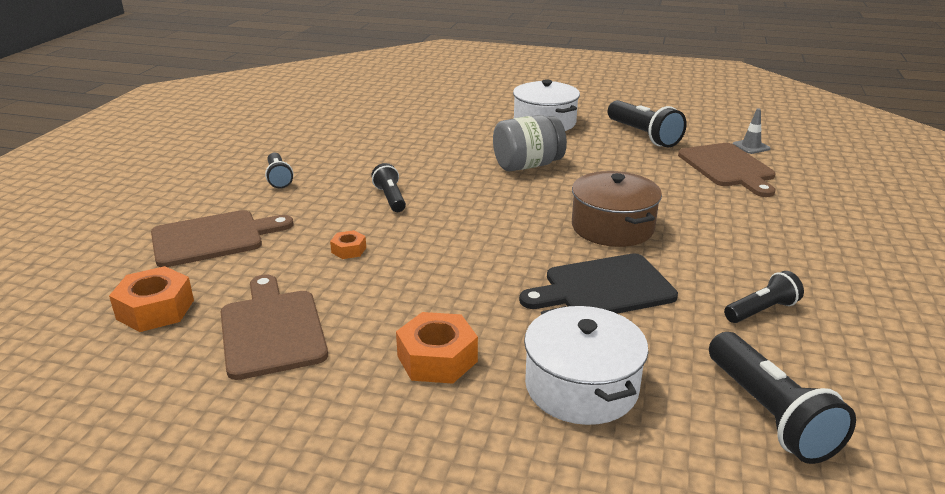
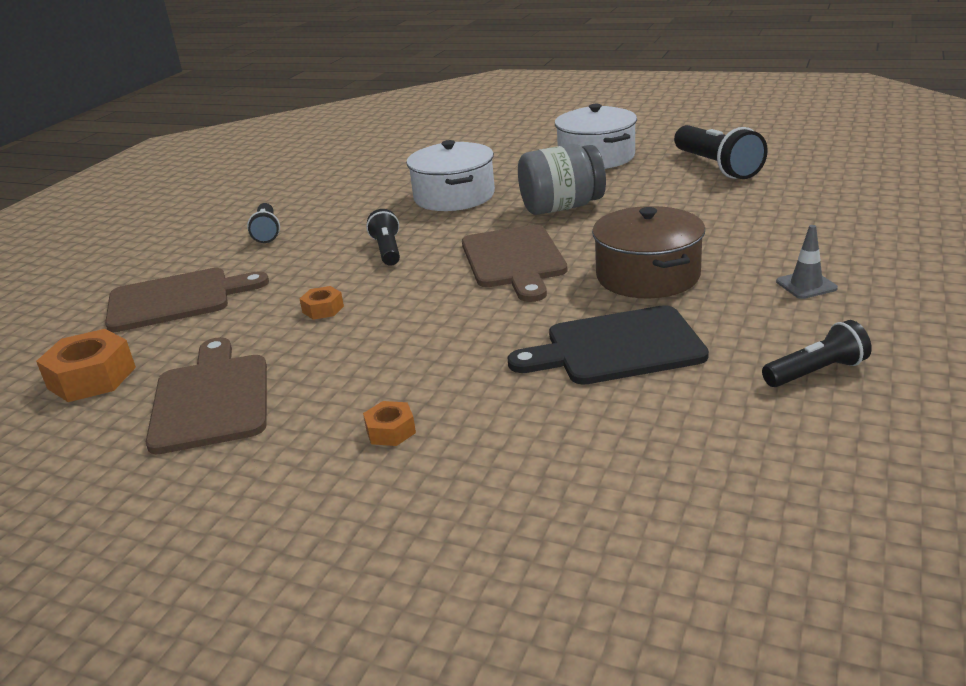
camera: 10 degrees right, 0 degrees up
(437, 359) = (390, 431): orange nut -> orange nut, size x0.54
(581, 387) = (557, 464): white pot -> white pot (454, 196)
(728, 167) = (817, 200): brown cutting board -> brown cutting board (514, 260)
(751, 146) = (854, 174): grey traffic cone -> grey traffic cone (806, 285)
(769, 414) = (793, 499): black flashlight -> none

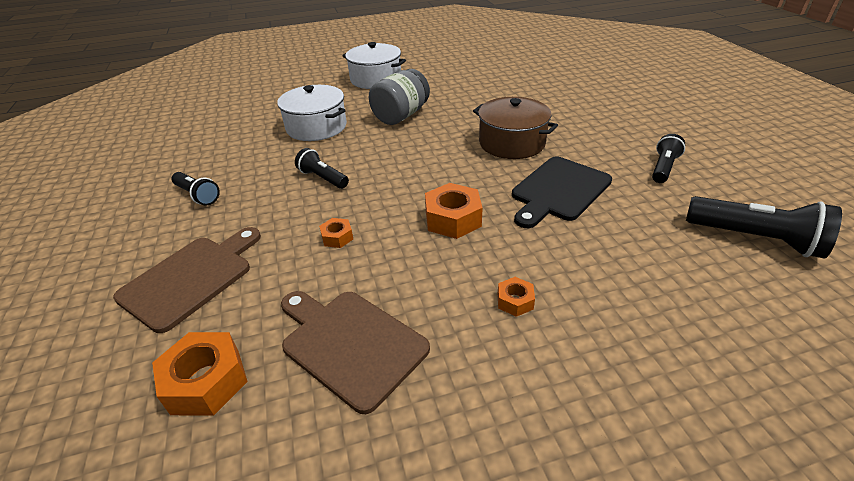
camera: 40 degrees left, 10 degrees up
(451, 333) = (453, 219): none -> orange nut
(514, 260) = (421, 158): brown cutting board -> none
(717, 167) = (454, 70): black flashlight -> black flashlight (755, 239)
(806, 285) = (592, 123): grey traffic cone -> none

